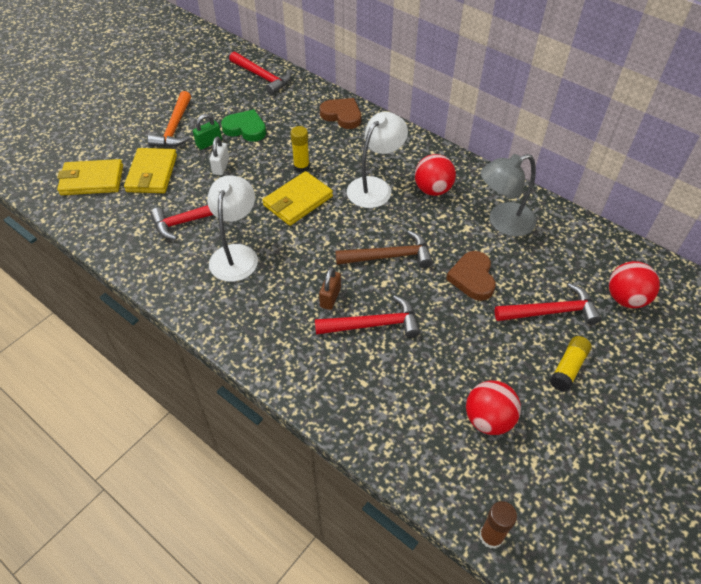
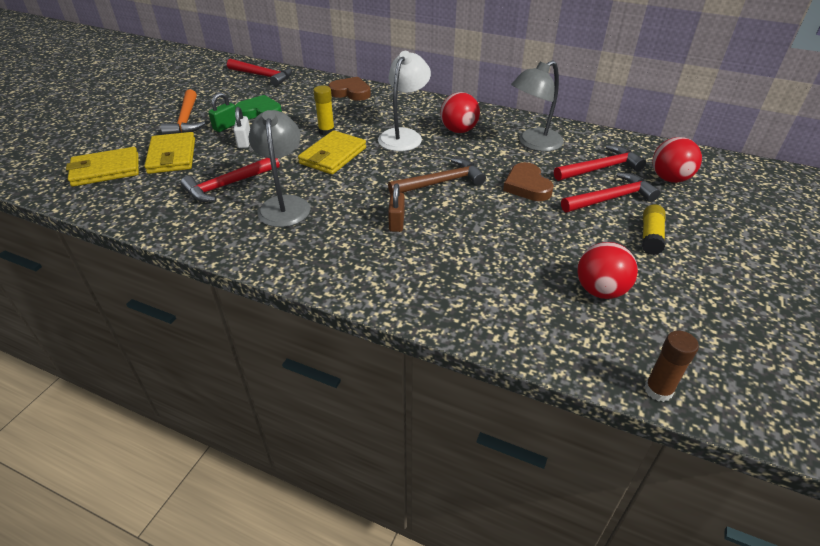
camera: 15 degrees left, 10 degrees down
(236, 254) = (284, 204): white lamp -> grey lamp
(373, 324) = (449, 236): red hammer -> red hammer (600, 168)

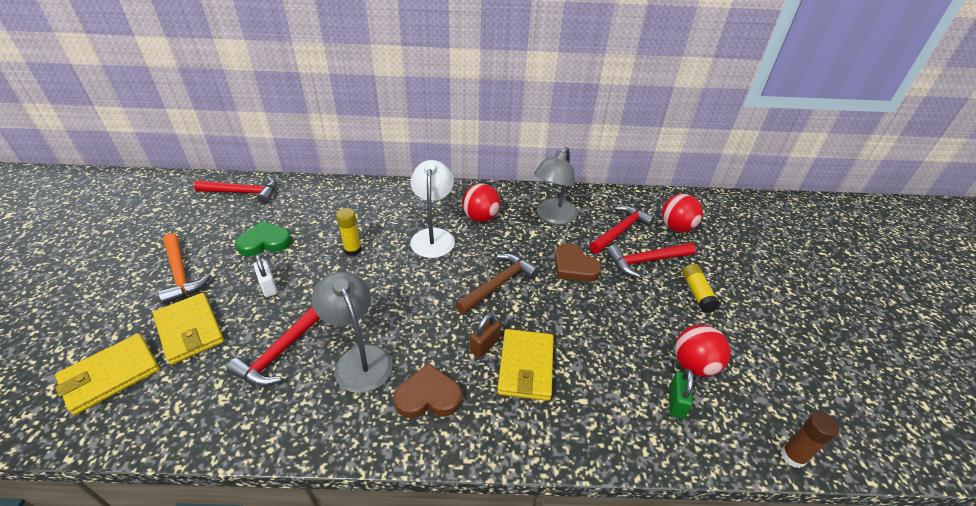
camera: 25 degrees left, 0 degrees up
(226, 126) = (235, 271): green padlock -> green padlock (676, 402)
(333, 156) = (376, 280): yellow wallet -> yellow wallet (526, 367)
(351, 92) = (351, 194): brown heart -> brown heart (428, 396)
(396, 222) = (484, 345): brown padlock -> brown padlock turned 60 degrees clockwise
(611, 198) = (646, 261): red hammer -> red hammer turned 150 degrees counterclockwise

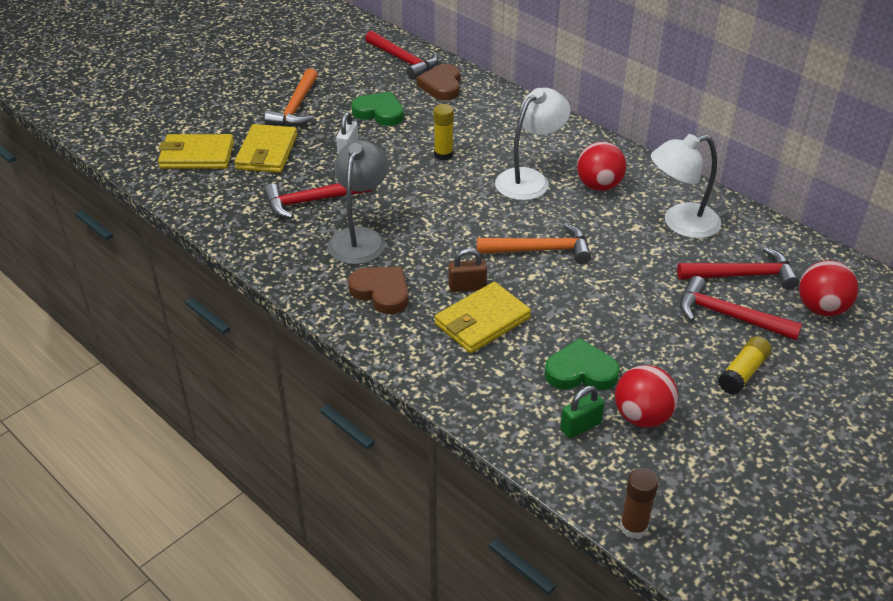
camera: 45 degrees right, 0 degrees up
(498, 284) = (540, 250): brown hammer -> orange hammer
(553, 217) = (680, 223): grey lamp -> white lamp
(574, 267) = (638, 277): brown heart -> brown heart (442, 86)
(626, 359) = (581, 371): none -> green heart

